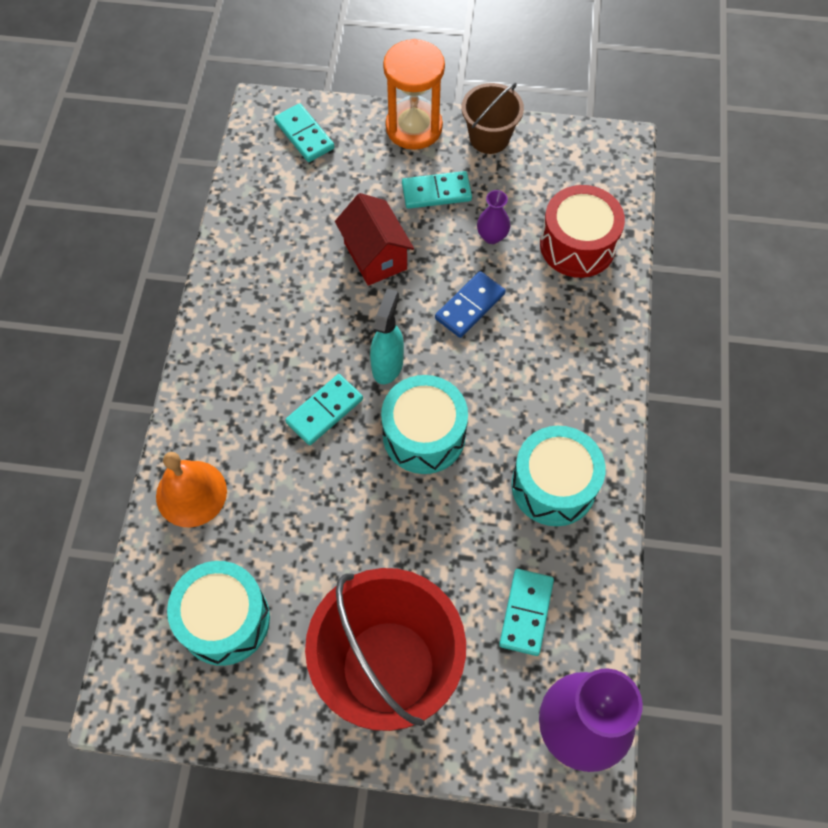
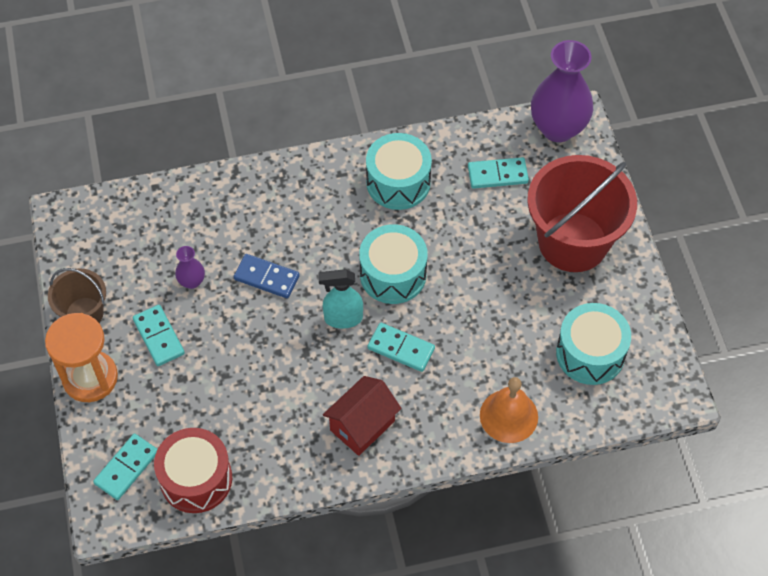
camera: 110 degrees left, 5 degrees down
(375, 256) = (242, 362): red house -> red house (362, 425)
(577, 245) = (180, 219): red drum -> red drum (196, 479)

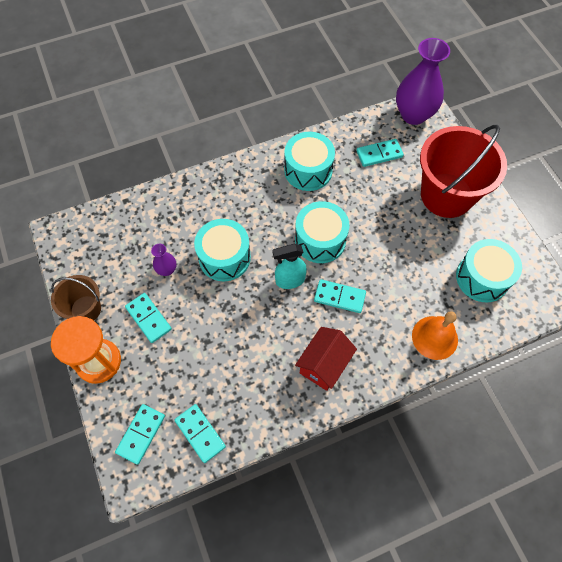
camera: 10 degrees left, 5 degrees up
(196, 479) = (200, 433): red drum -> turquoise domino
(266, 277) = (224, 257): blue domino -> turquoise drum

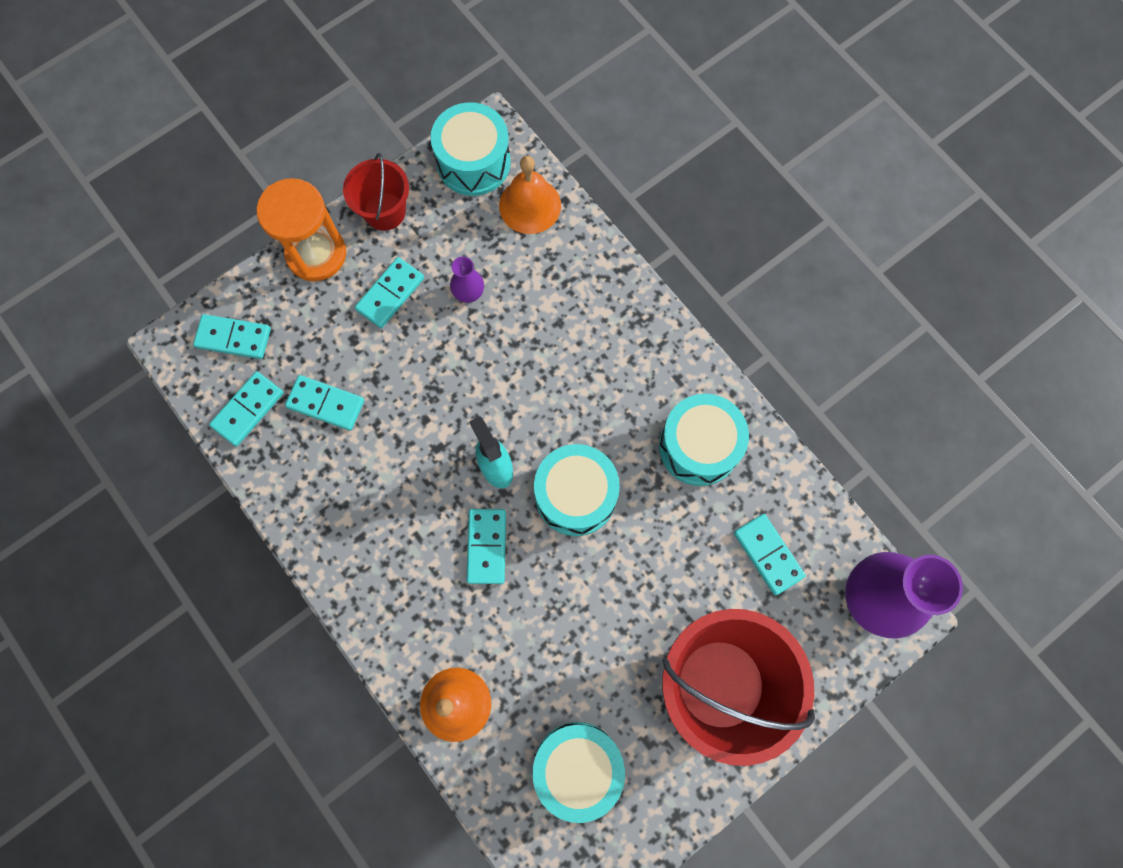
camera: 75 degrees right, 10 degrees up
(86, 309) = (384, 211): brown bucket -> red bucket
(120, 220) = (530, 205): none -> orange bell
(213, 377) = (325, 404): none -> turquoise domino
(224, 257) = (509, 365): turquoise drum -> turquoise drum (473, 162)
(324, 365) = (376, 548): red house -> none

